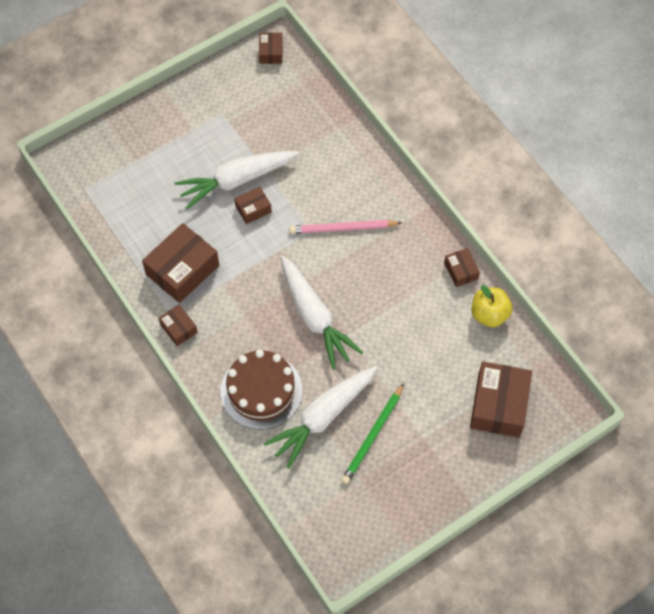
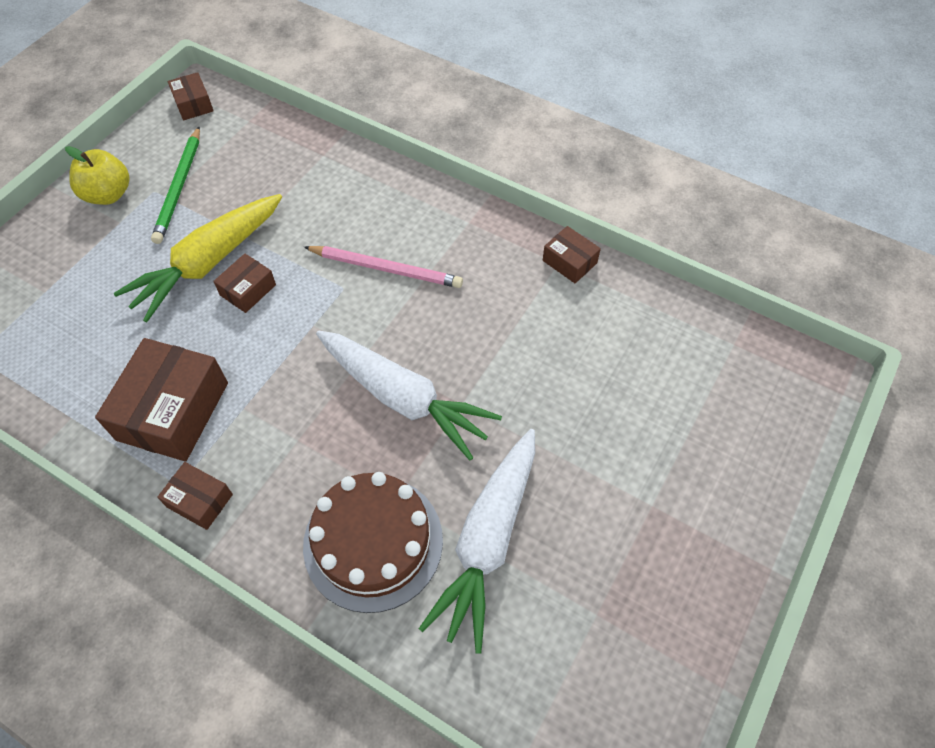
camera: 25 degrees left, 5 degrees down
(236, 180) = (208, 263): white carrot -> yellow carrot
(343, 228) = (386, 268): pink pencil -> pink pencil turned 135 degrees counterclockwise
(373, 436) = (577, 536): green pencil -> green pencil (179, 187)
(489, 314) = (638, 300): yellow apple -> yellow apple (108, 194)
(498, 405) = (724, 412): brown box -> none

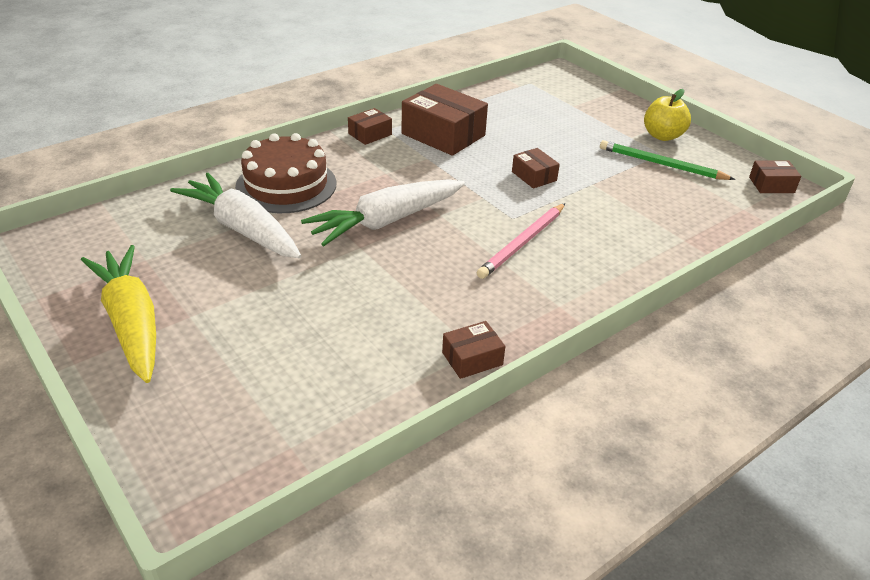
camera: 110 degrees right, 20 degrees down
(208, 263) = (570, 164): yellow carrot -> yellow carrot (131, 322)

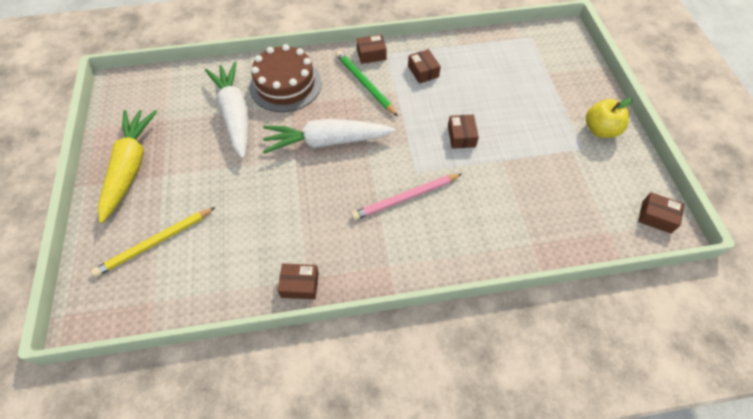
camera: 30 degrees right, 20 degrees up
(240, 386) = (155, 243): none -> yellow pencil
(443, 135) = (423, 71): brown box -> brown box, size x0.51
(661, 164) = (574, 160): green pencil -> green pencil (364, 84)

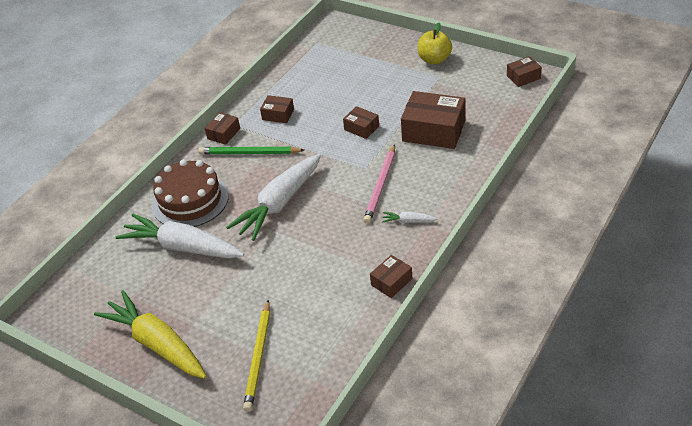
camera: 45 degrees left, 15 degrees down
(381, 248) = (408, 221): none -> white carrot
(509, 192) = (433, 131): none -> brown box

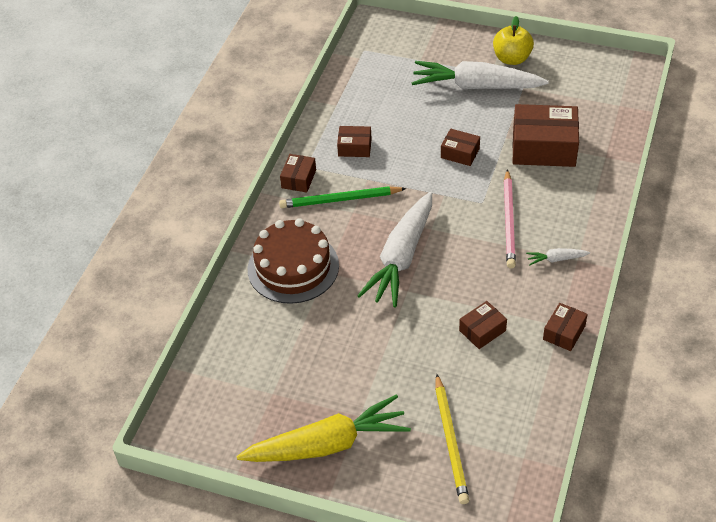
camera: 15 degrees left, 5 degrees up
(157, 344) = (327, 444): yellow carrot -> yellow carrot turned 135 degrees clockwise
(182, 247) = (308, 325): white carrot -> white carrot (476, 86)
(523, 77) = (620, 70): brown box -> brown box (482, 330)

